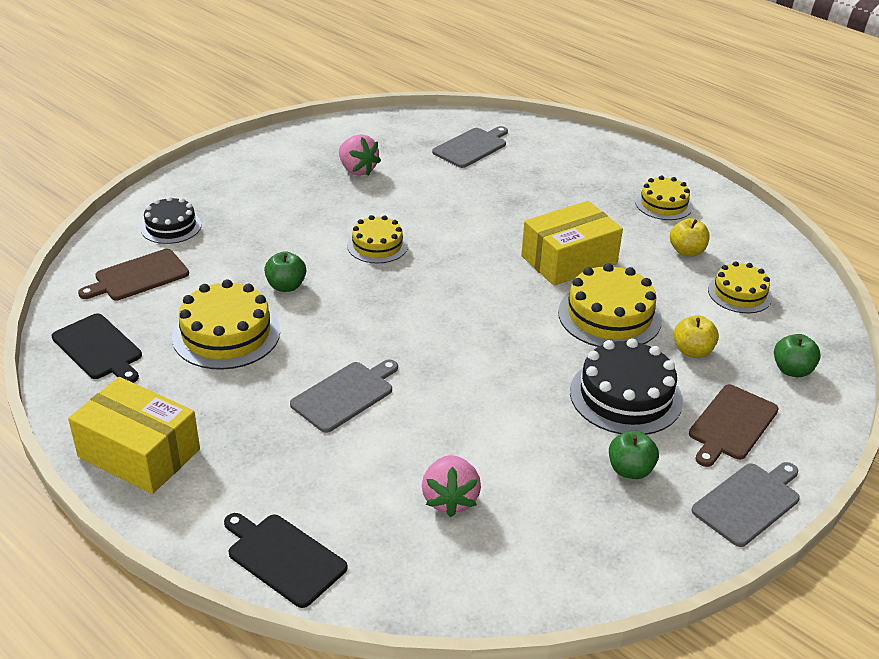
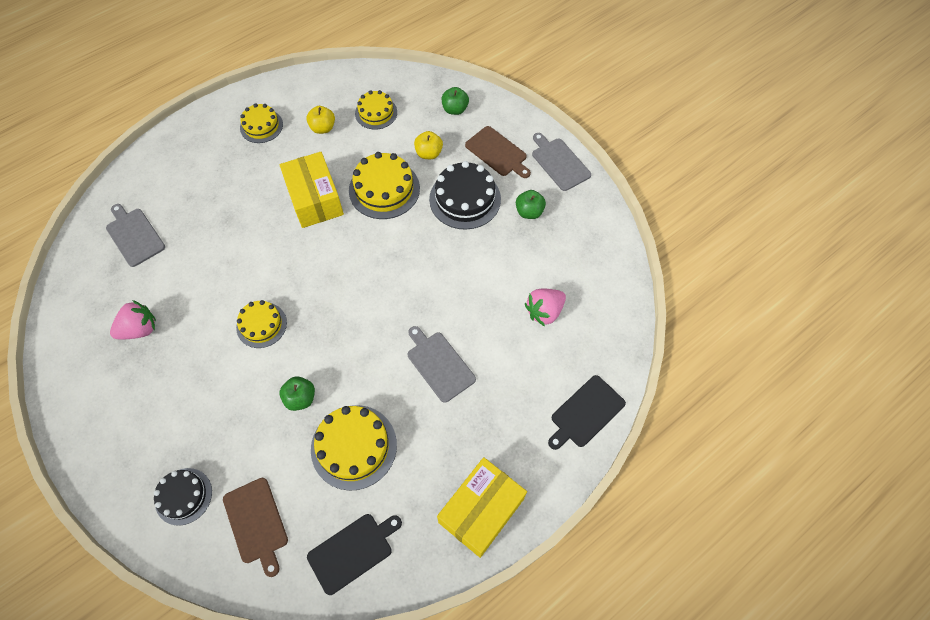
camera: 80 degrees left, 25 degrees up
(450, 499) = (544, 312): pink strawberry -> pink strawberry turned 135 degrees clockwise

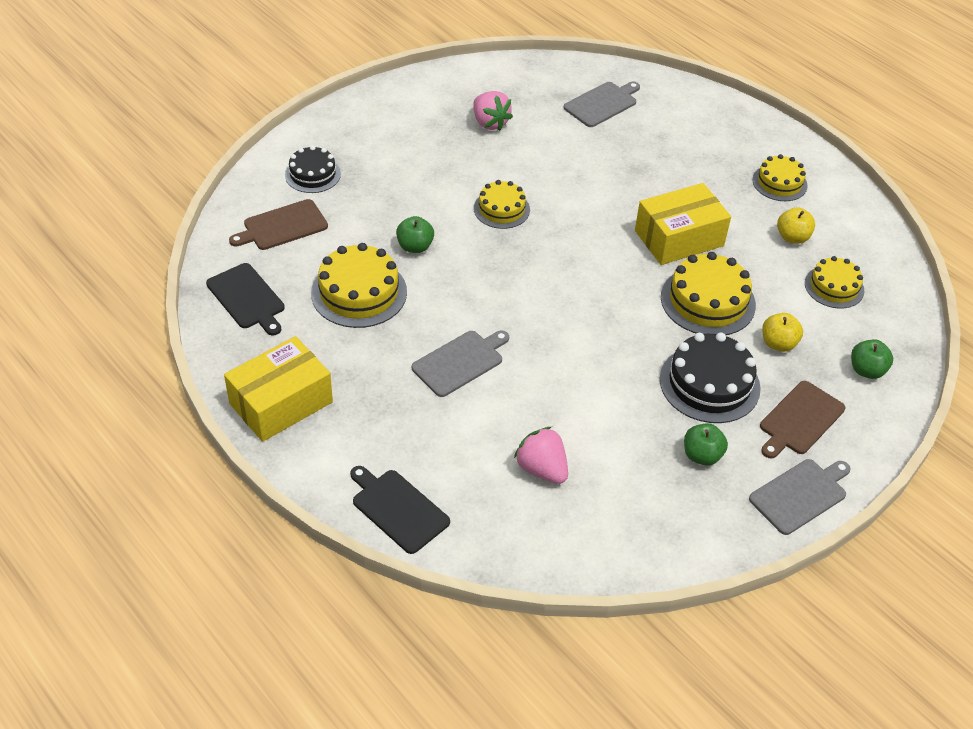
camera: 85 degrees right, 15 degrees down
(481, 510) = (281, 403): yellow box -> yellow box turned 75 degrees counterclockwise

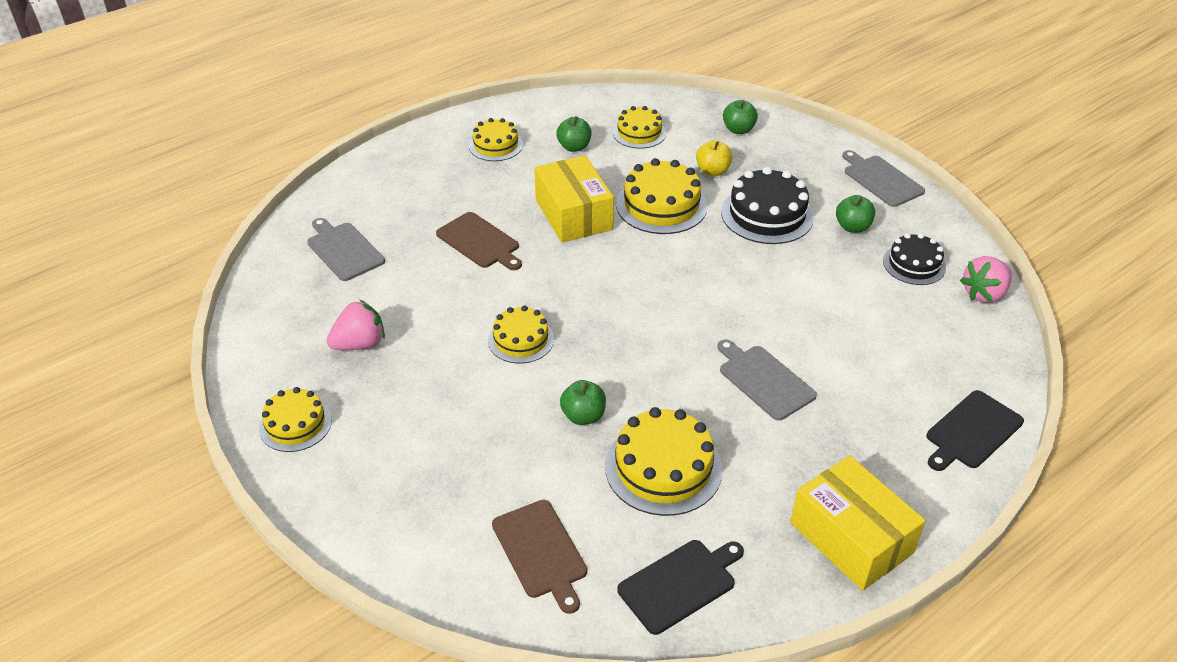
camera: 85 degrees left, 5 degrees down
(312, 174) = (436, 522): black cake -> black cake (914, 264)
(405, 101) = (295, 424): none -> yellow cake
(542, 469) = (893, 326): pink strawberry -> pink strawberry (984, 294)
(792, 237) = (574, 147): yellow apple -> green apple
(800, 420) = (800, 170): brown cutting board -> brown cutting board (479, 242)

